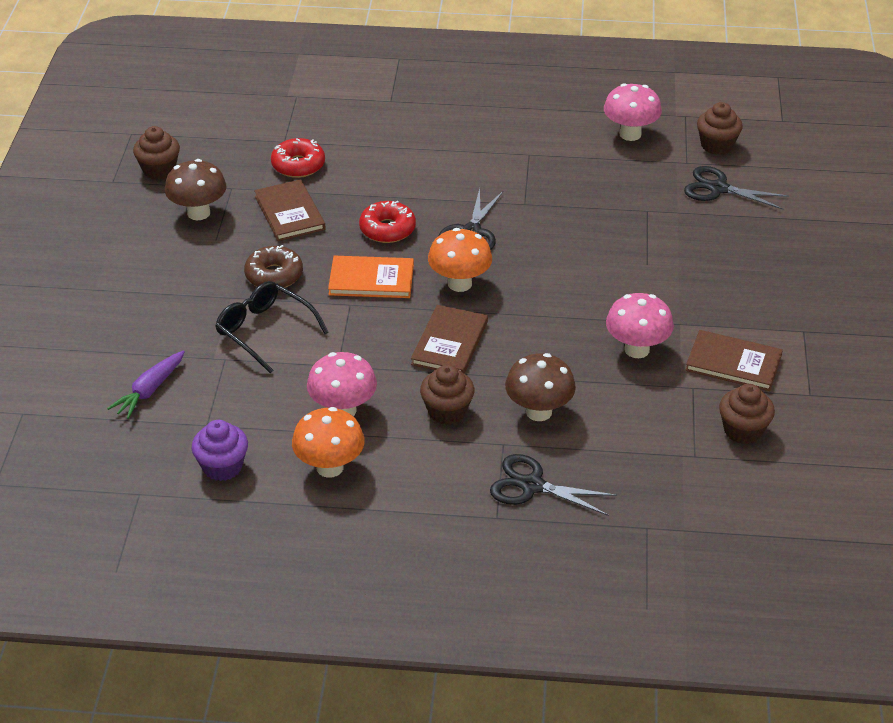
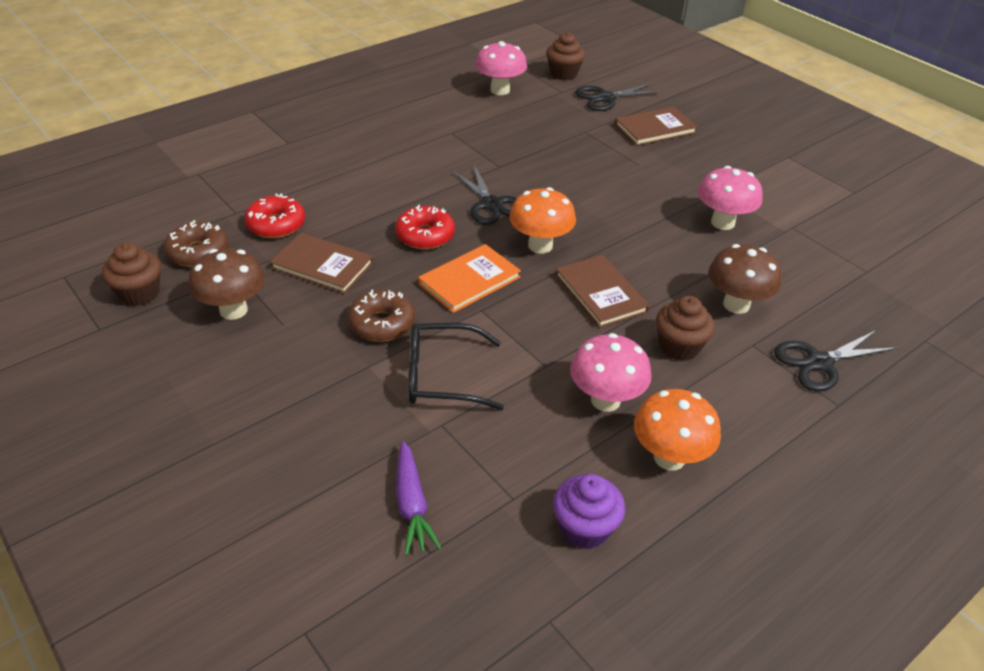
camera: 45 degrees left, 0 degrees up
(225, 159) = (198, 252): none -> brown donut
(733, 363) = (787, 198): brown book -> brown book (655, 129)
(743, 430) = (862, 237): brown cupcake -> none

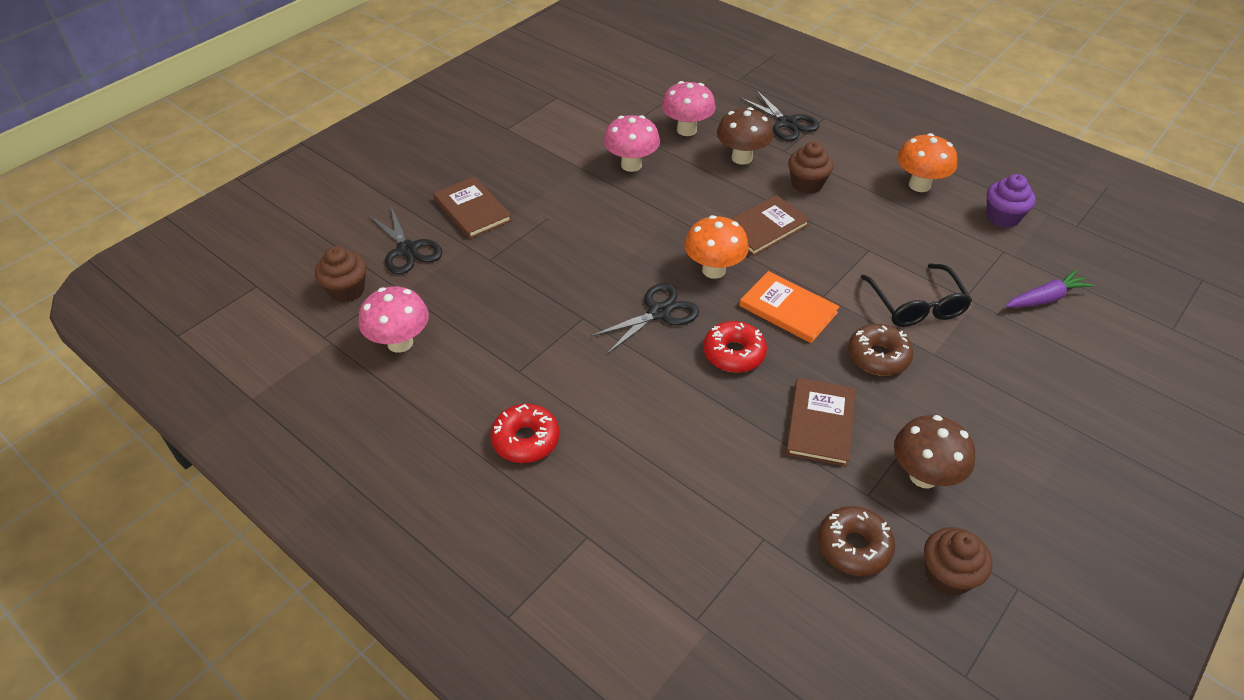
camera: 100 degrees left, 5 degrees up
(276, 225) = (770, 488): red donut -> red donut (525, 440)
(605, 400) = (885, 216): pink mushroom -> pink mushroom (686, 130)

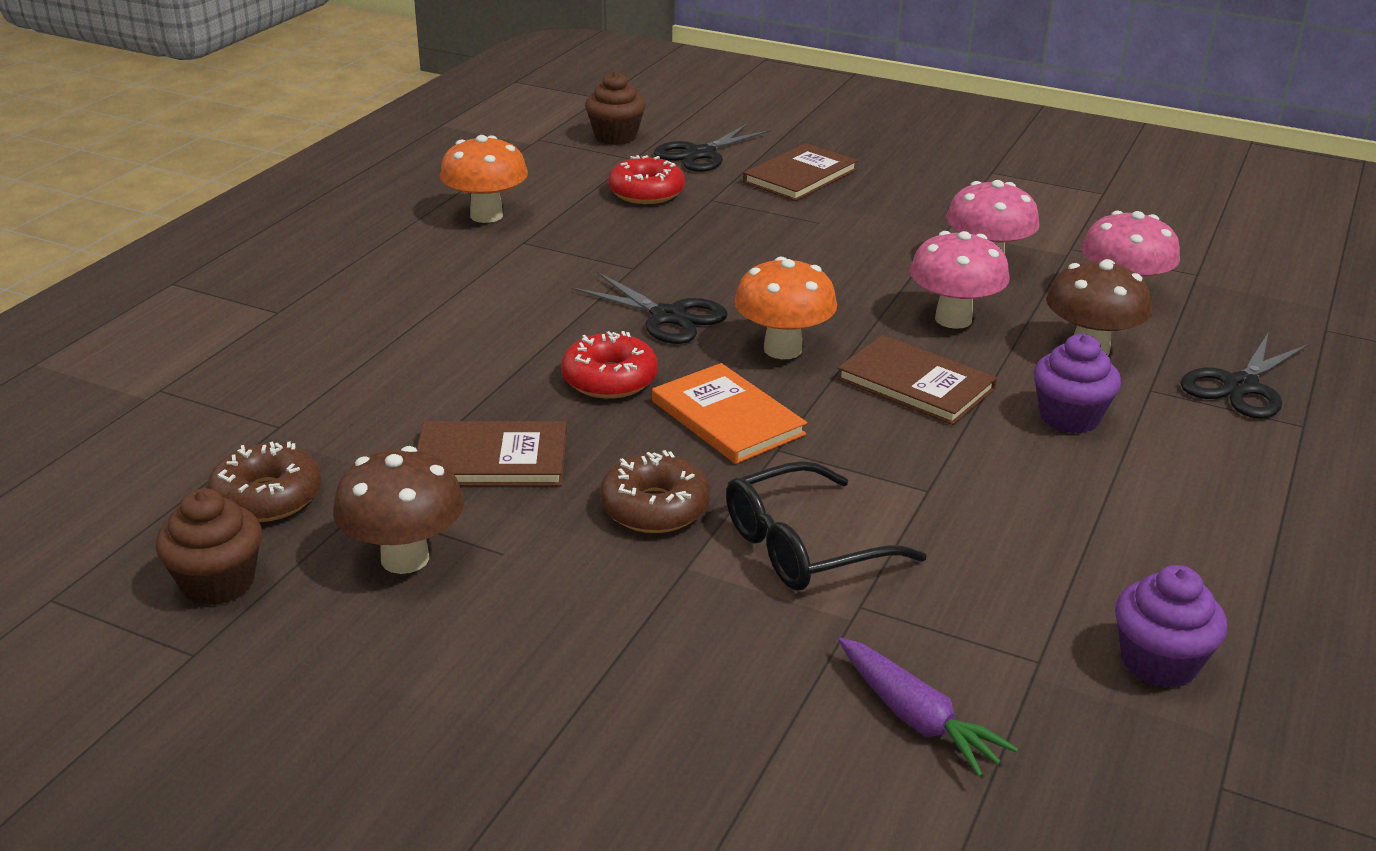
camera: 75 degrees right, 15 degrees down
(400, 343) = (544, 174): pink mushroom -> pink mushroom (953, 319)
(525, 440) = (414, 260): red donut -> red donut (646, 192)
(788, 309) = (727, 418): orange book -> orange book turned 60 degrees counterclockwise
(807, 184) = (1069, 417): brown cupcake -> purple cupcake
(919, 185) = (1178, 546): orange mushroom -> orange mushroom (486, 215)

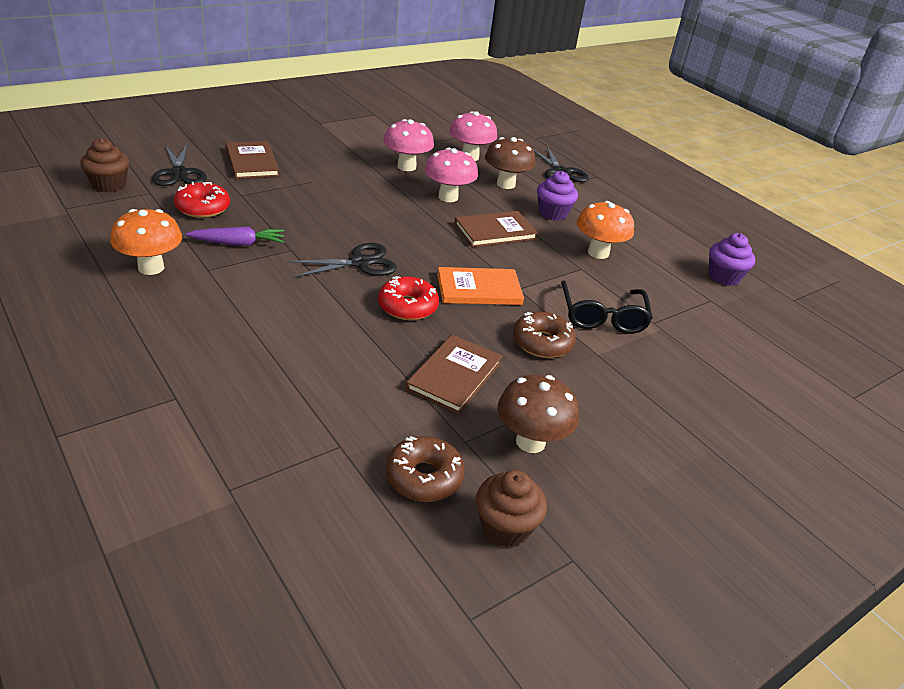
camera: 65 degrees left, 5 degrees up
(782, 349) = (429, 247): orange mushroom -> orange mushroom (598, 253)
(917, 718) = (733, 343): purple carrot -> purple carrot (238, 243)

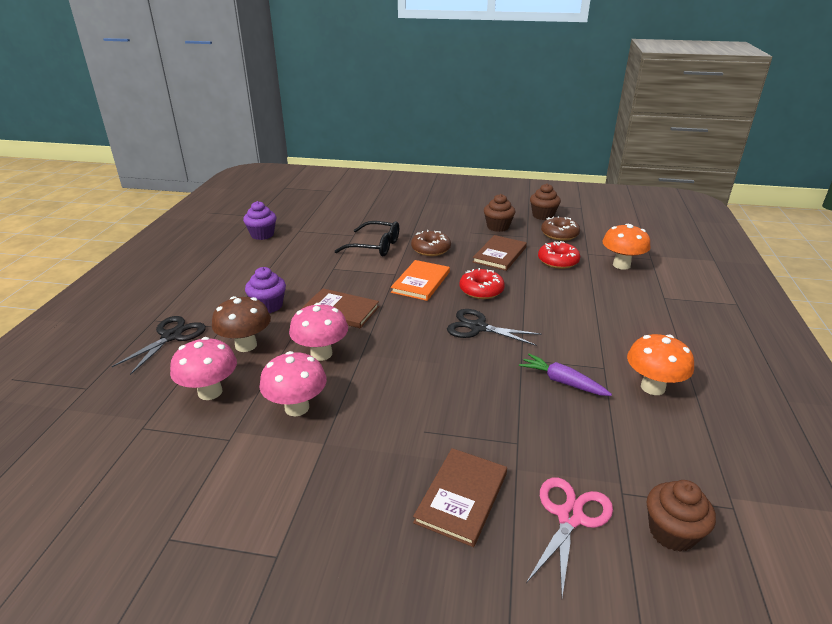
camera: 130 degrees left, 5 degrees down
(179, 173) = (570, 517): black scissors -> pink scissors
(203, 208) = (571, 440): red donut -> red donut (558, 261)
(454, 376) = (500, 255): brown book -> brown book turned 45 degrees counterclockwise
(479, 289) = (421, 282): orange book -> orange book turned 75 degrees clockwise
(530, 442) = (498, 227): brown mushroom -> brown cupcake
(598, 253) = (301, 271): orange mushroom -> orange mushroom (621, 265)
(602, 316) = (374, 246): black glasses -> black glasses turned 60 degrees clockwise

